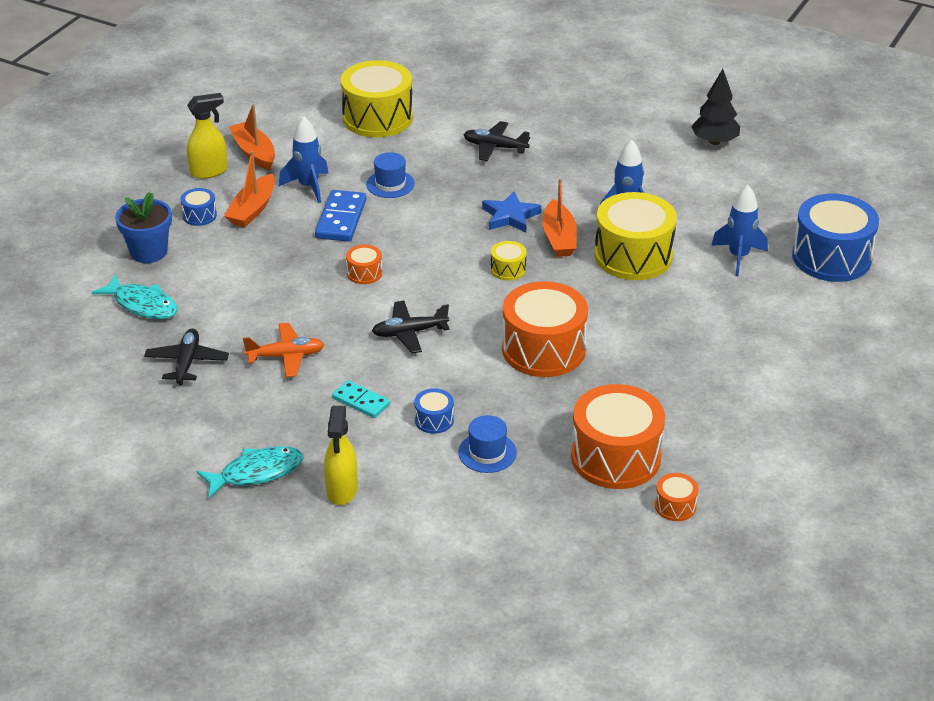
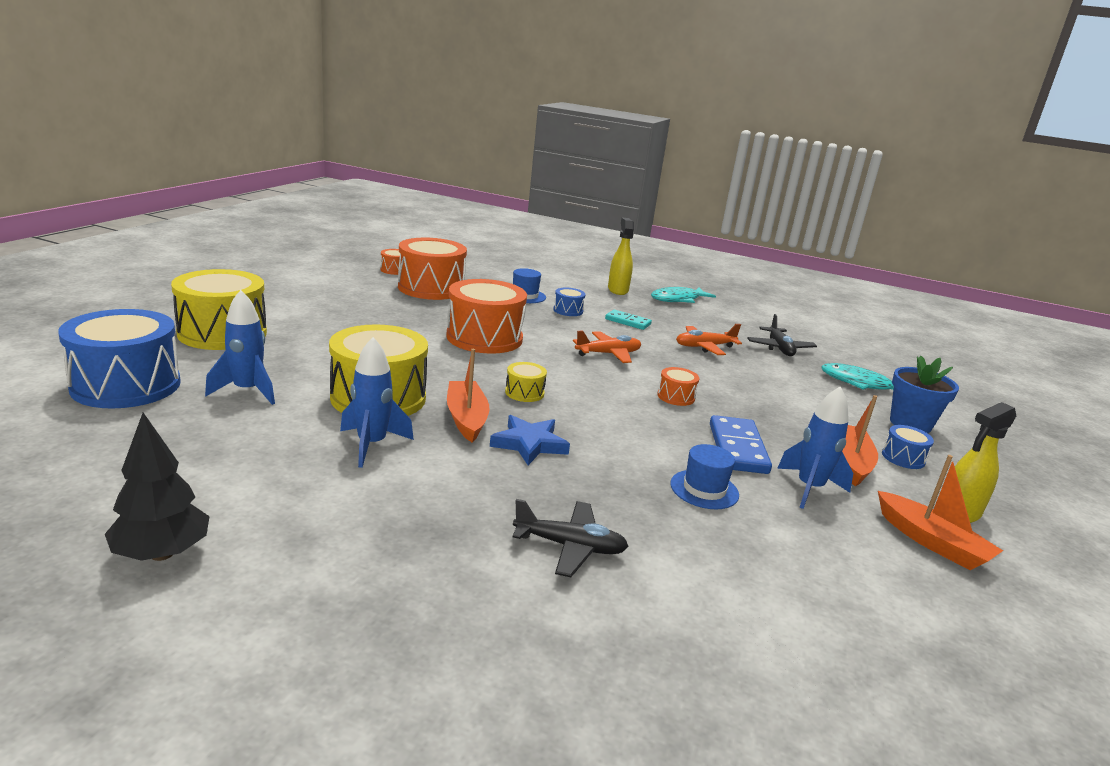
camera: 170 degrees right, 15 degrees down
(377, 118) = (798, 612): yellow drum -> yellow drum (222, 333)
(409, 333) = (608, 354): black plane -> orange plane

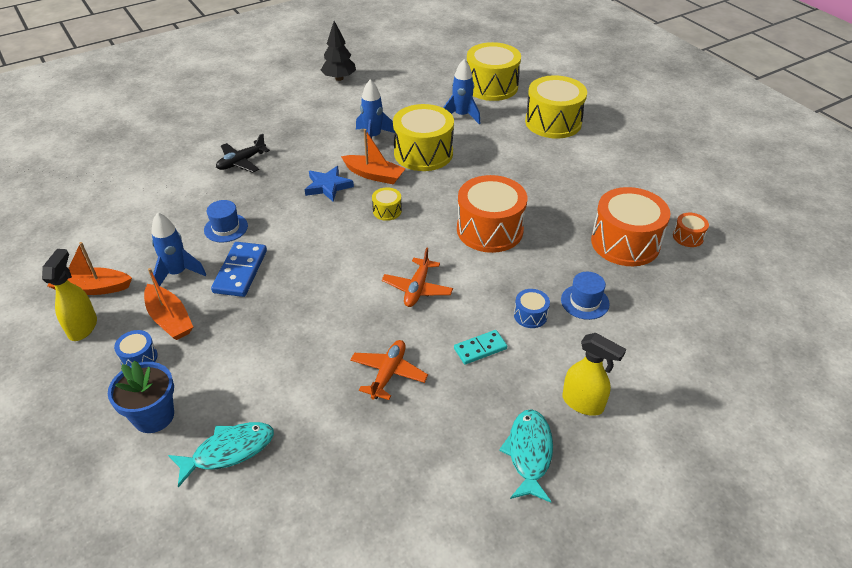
camera: 130 degrees right, 20 degrees up
(126, 385) = (491, 86): blue drum -> yellow drum
(676, 397) = (322, 285): orange drum -> none
(738, 448) = (240, 271): blue domino -> blue domino turned 60 degrees clockwise
(779, 348) = (343, 448): black plane -> none

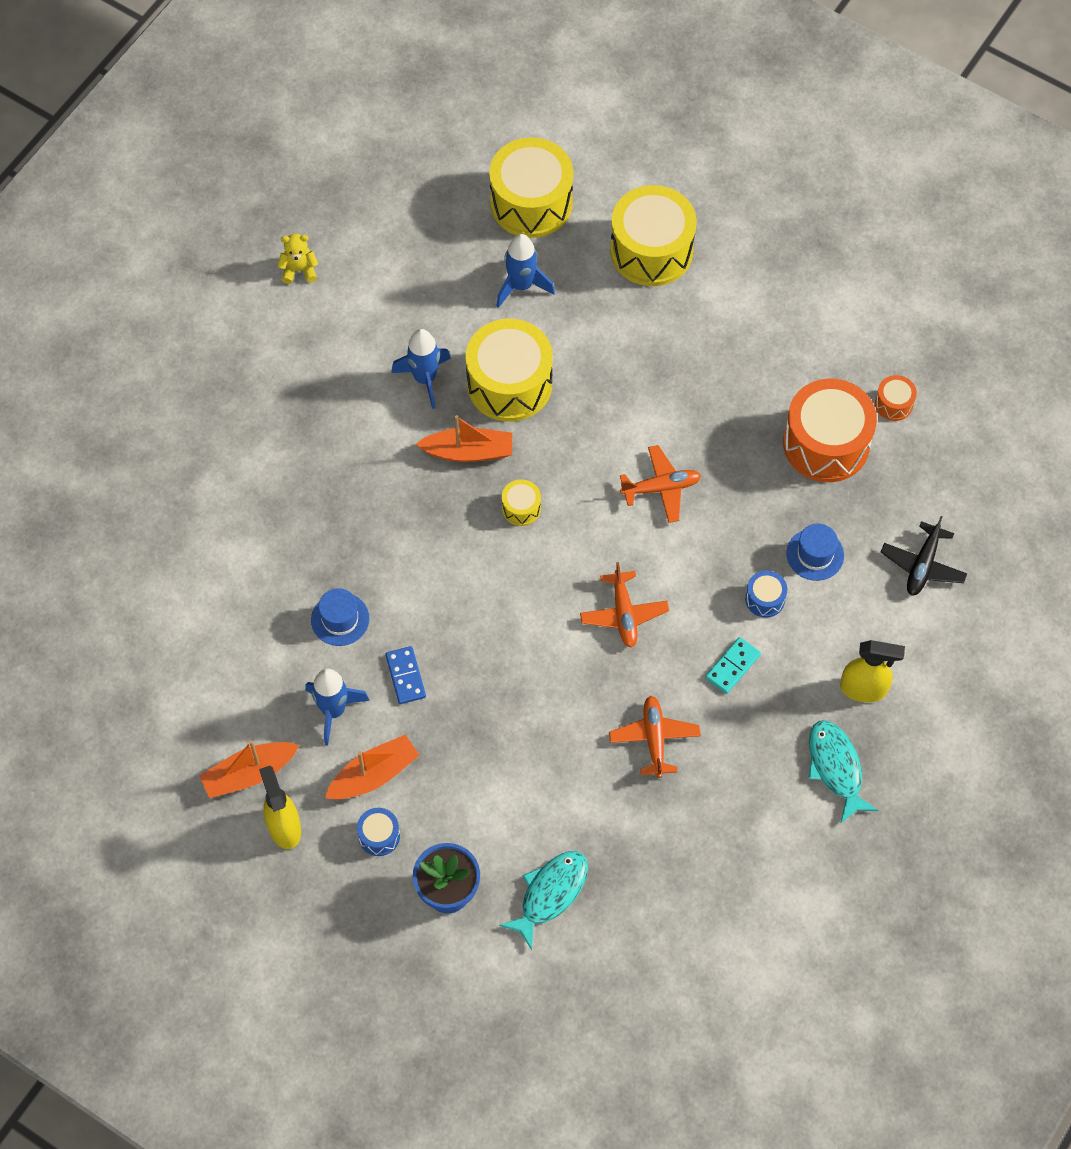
camera: 25 degrees left, 20 degrees up
(170, 319) = (374, 775): orange boat -> orange boat turned 60 degrees counterclockwise
(240, 271) = (405, 676): blue domino -> blue domino, size x0.64
(241, 162) = (277, 499): black plane -> black plane (922, 565)
(328, 186) = (421, 496): blue star -> none
(339, 78) = (299, 270): black tree -> yellow teddy bear
(489, 230) = (661, 488): orange drum -> orange plane

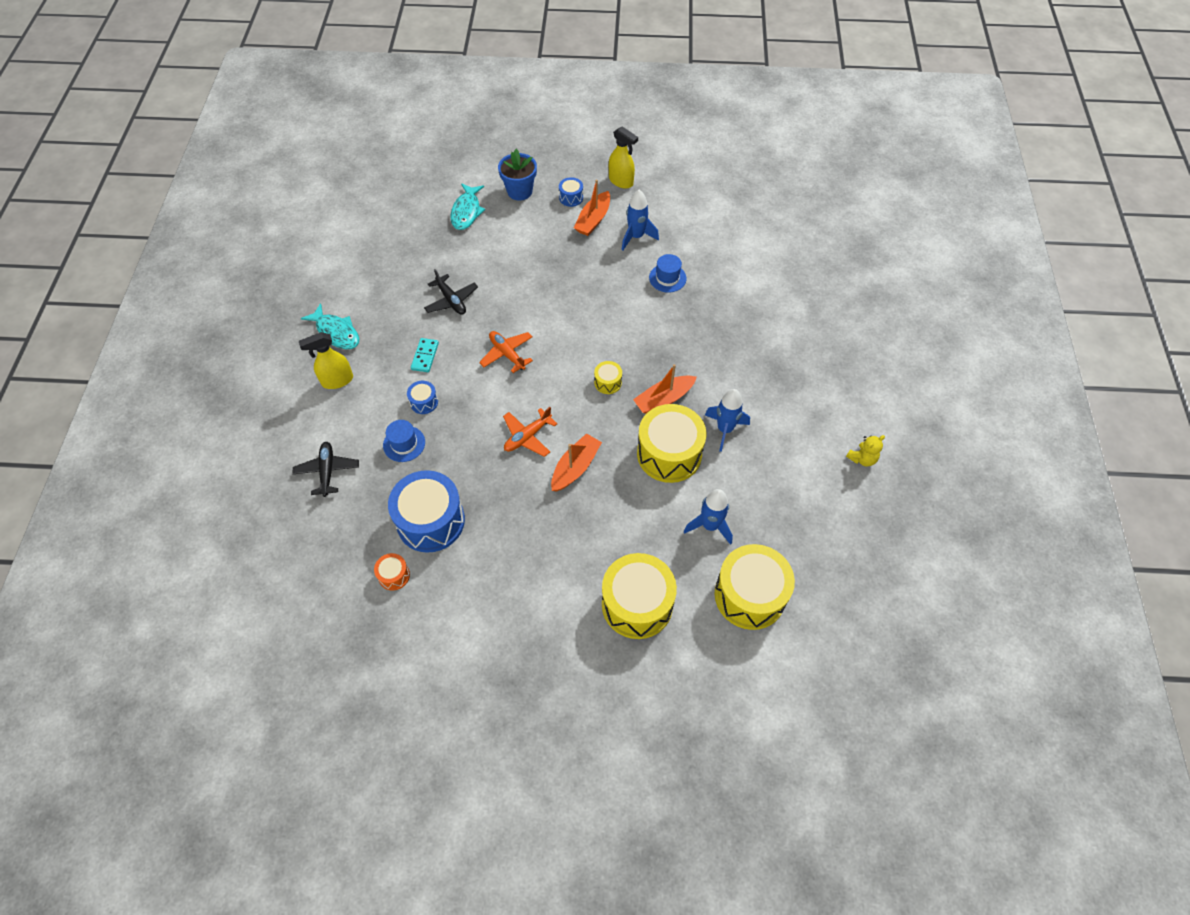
camera: 150 degrees right, 5 degrees down
(249, 774) = (656, 194): orange boat -> orange boat (575, 467)
(405, 676) = (610, 268): blue domino -> none
(654, 739) = (451, 300): orange plane -> black plane
(826, 443) = (430, 521): orange drum -> blue drum

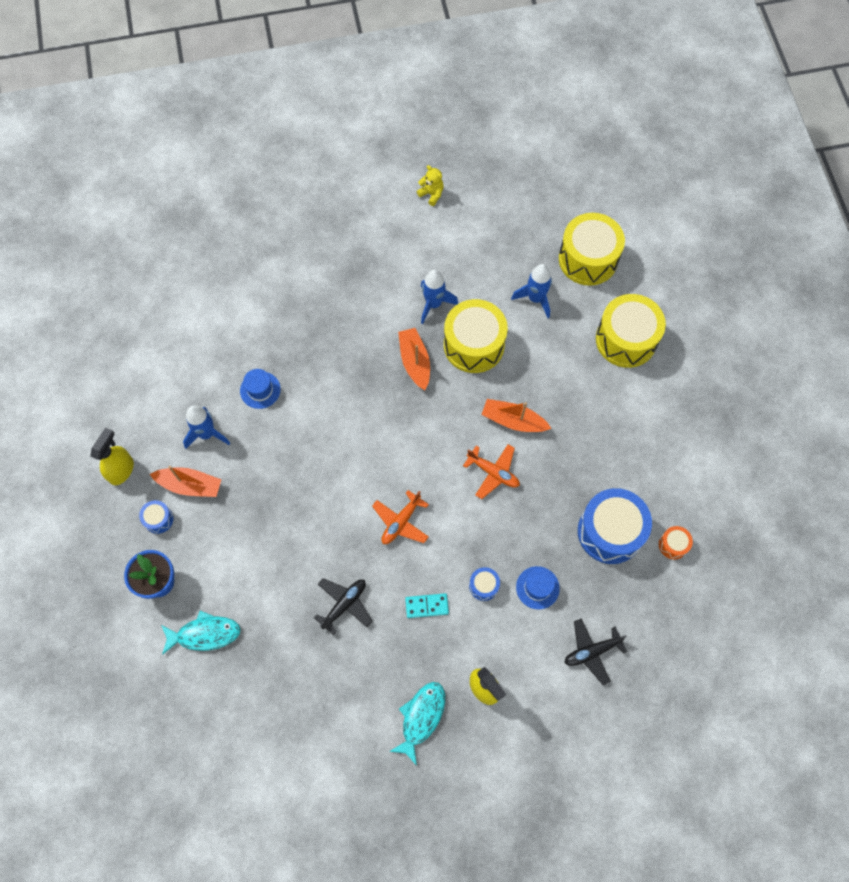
camera: 105 degrees left, 10 degrees up
(608, 382) = (409, 416): yellow drum -> none
(664, 399) = (415, 362): orange boat -> orange boat turned 150 degrees counterclockwise

